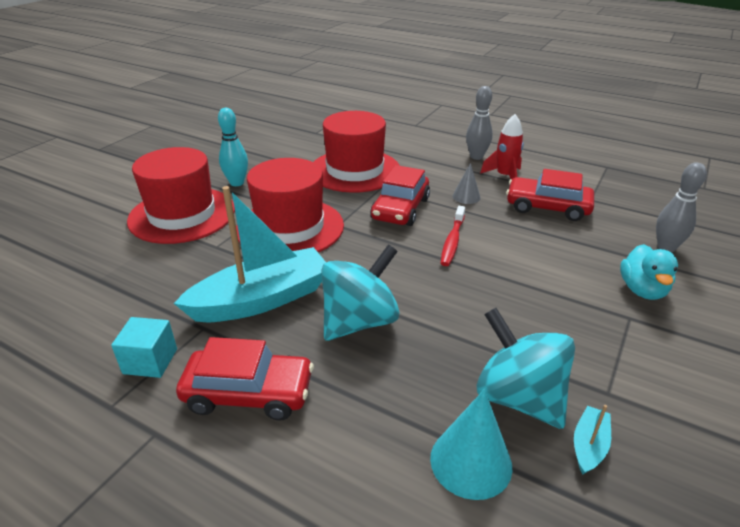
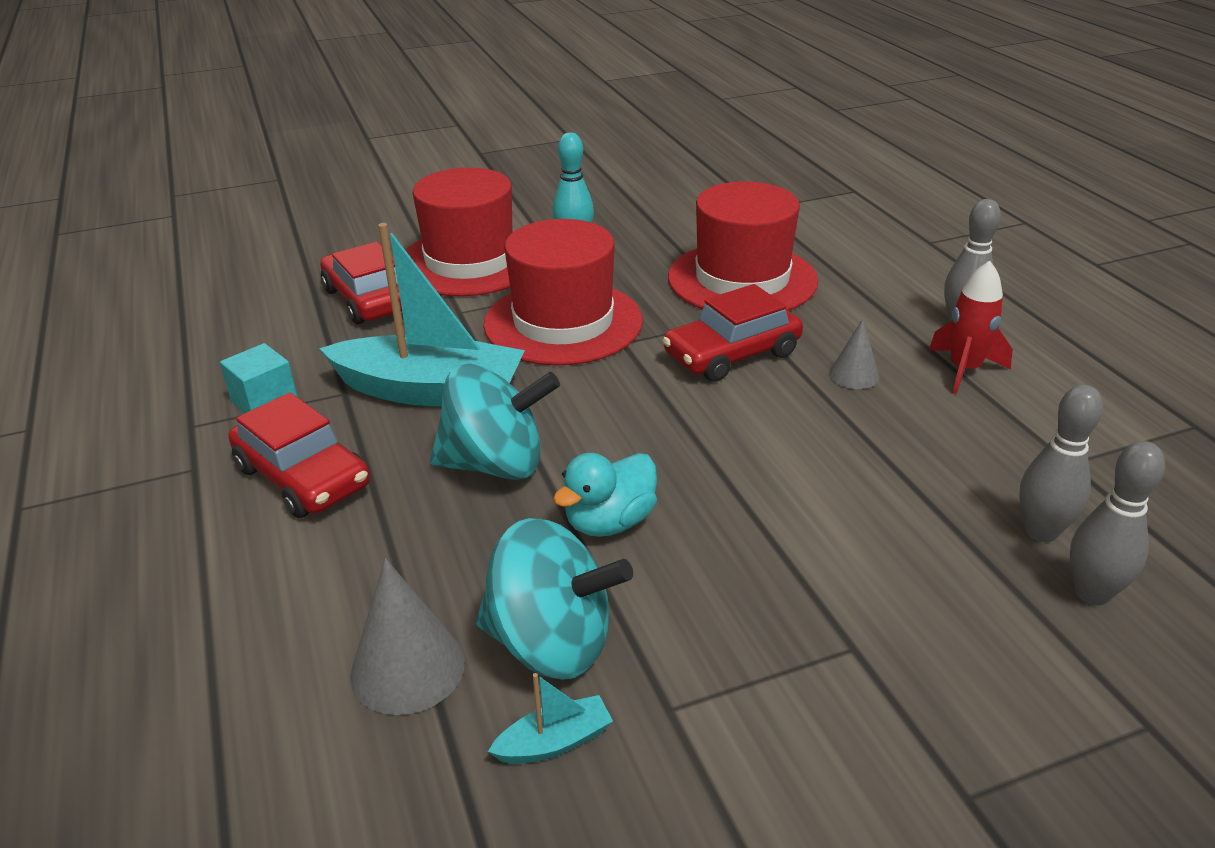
camera: 40 degrees right, 0 degrees up
(452, 241) = (742, 425): red toothbrush -> none
(471, 462) = (407, 668): turquoise cone -> grey cone
(518, 397) = (551, 643): turquoise spinning top -> turquoise spinning top turned 105 degrees clockwise
(547, 207) = (966, 442): red car -> red car (369, 299)
(619, 232) = (1041, 532): none -> grey bowling pin
(642, 290) = (937, 626): turquoise duck -> turquoise duck (610, 522)

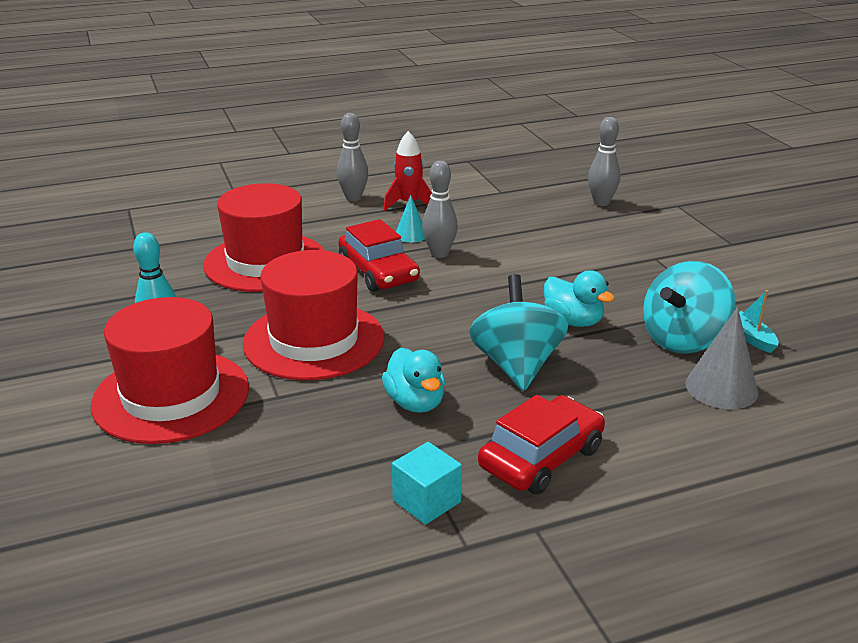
camera: 90 degrees left, 5 degrees down
(369, 299) = (232, 457): red car -> none
(430, 391) = (415, 402): turquoise boat -> turquoise duck
(551, 643) = (683, 340): turquoise spinning top -> turquoise spinning top turned 150 degrees counterclockwise
(854, 375) = (411, 235): grey cone -> turquoise cone
(1041, 532) = (559, 206): grey bowling pin -> grey bowling pin (439, 253)

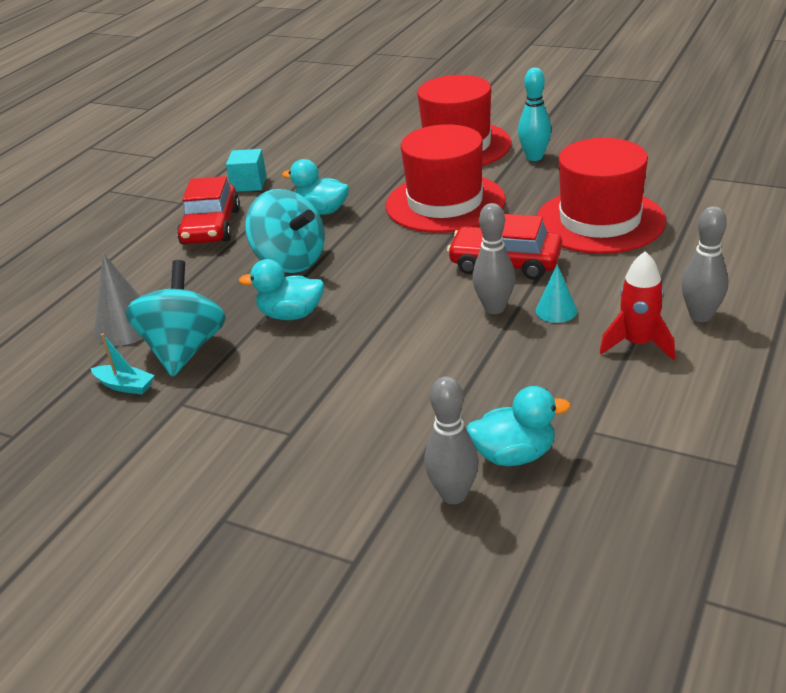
camera: 140 degrees right, 5 degrees up
(551, 200) = (514, 455): none -> turquoise duck

